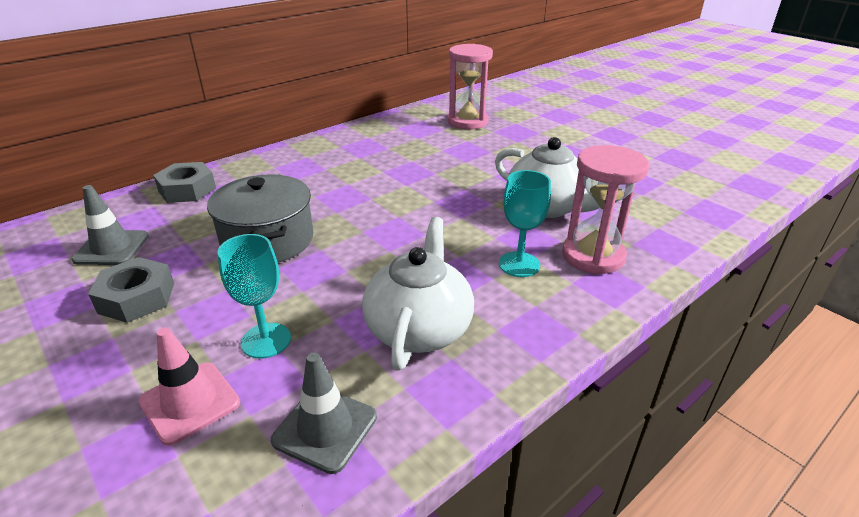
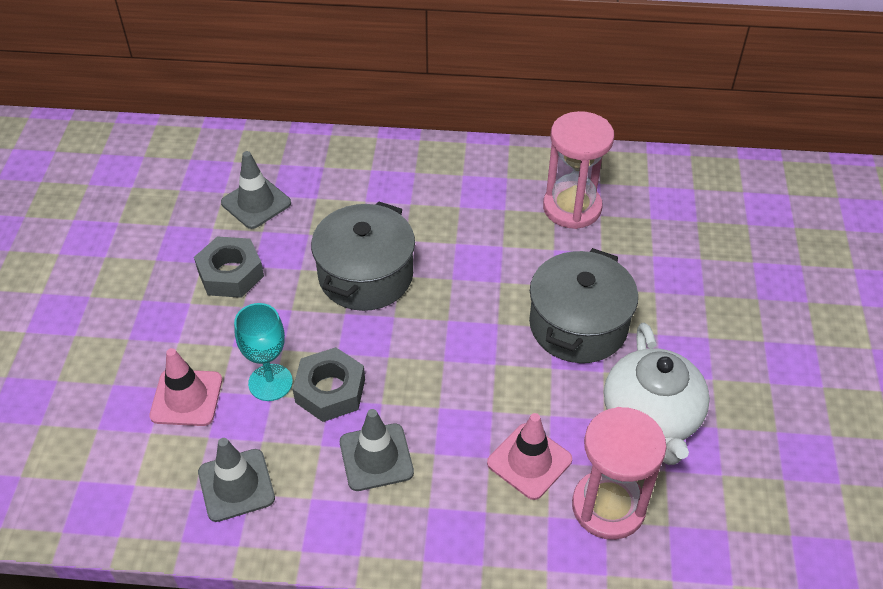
camera: 45 degrees right, 15 degrees up
(187, 190) = (364, 161): grey nut -> grey nut (330, 391)
(419, 328) = (376, 457): white teapot -> grey traffic cone
(447, 193) = (578, 325): none -> grey pot
(467, 121) = (743, 225): pink hourglass -> pink hourglass (572, 207)
(519, 264) = (529, 461): turquoise goblet -> pink traffic cone

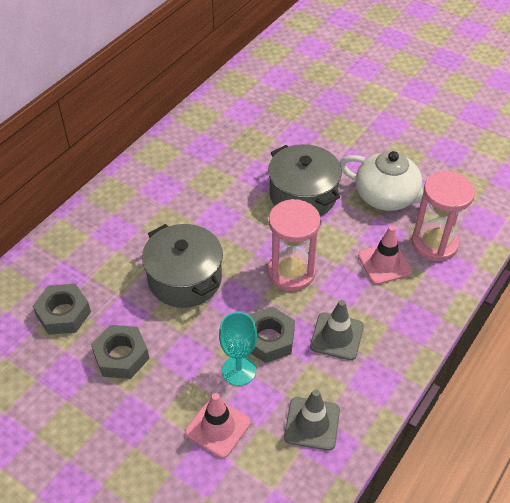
camera: 60 degrees left, 0 degrees up
(256, 203) = (63, 314): grey traffic cone -> grey nut
(572, 207) = (211, 154): pink hourglass -> pink hourglass (291, 272)

